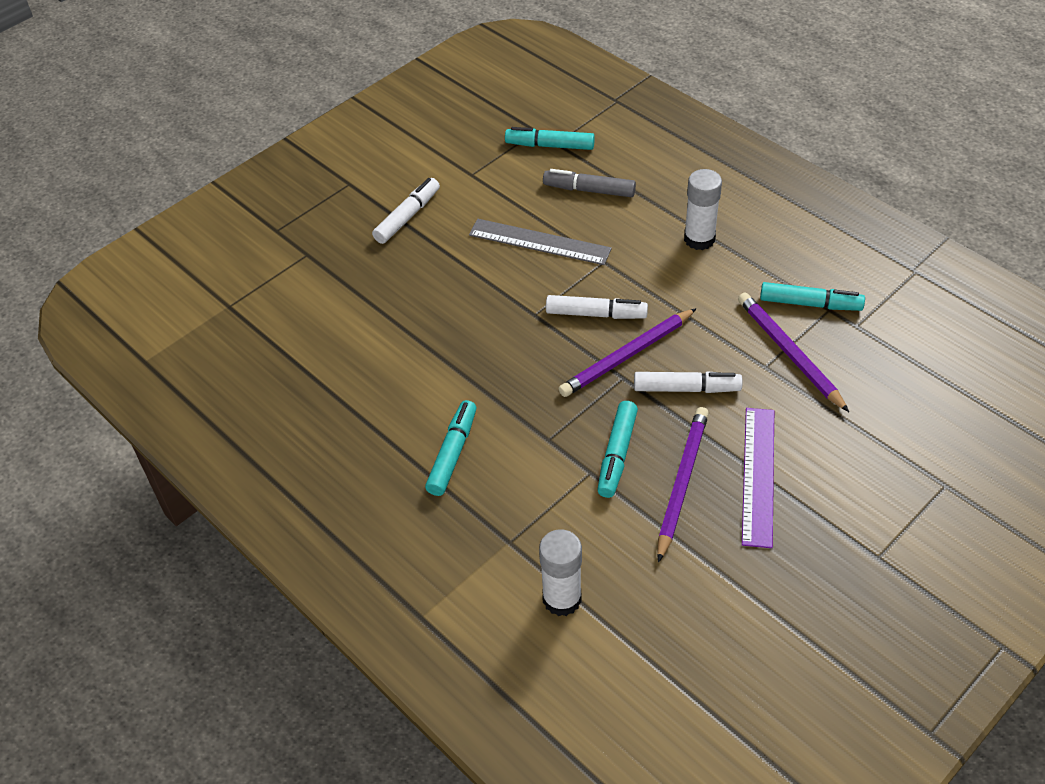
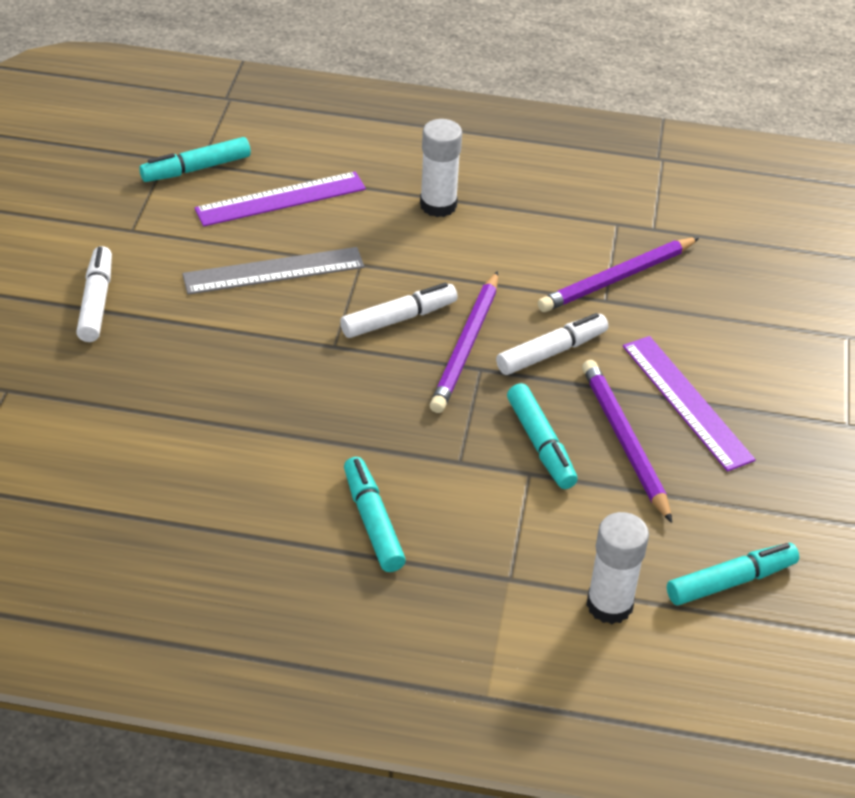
camera: 40 degrees left, 5 degrees down
(589, 190) = (280, 199): grey marker -> purple ruler
(789, 353) = (617, 278): purple pencil -> purple pencil turned 60 degrees counterclockwise
(810, 304) = (596, 225): turquoise marker -> turquoise marker (731, 582)

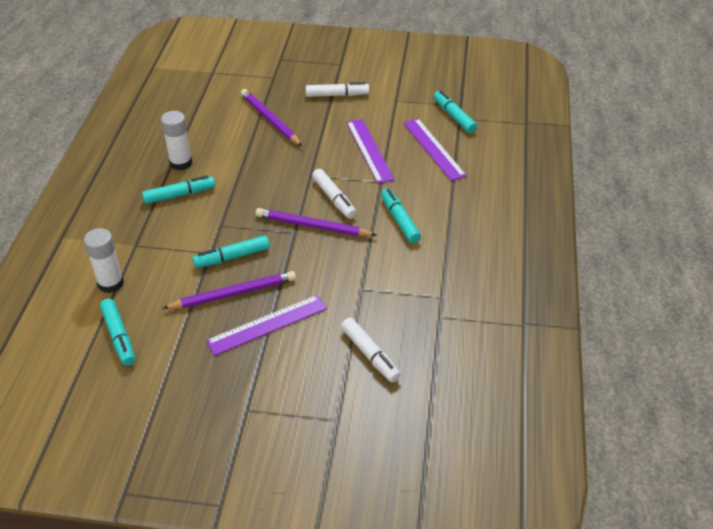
camera: 90 degrees right, 0 degrees up
(274, 271) = (369, 150): grey ruler -> purple ruler
(438, 205) = (442, 212): white glue stick -> white glue stick (181, 163)
(455, 250) = (399, 220): none -> turquoise marker
(552, 352) = (309, 262): white marker -> white marker (370, 355)
(617, 278) = (383, 295): purple pencil -> purple pencil (270, 120)

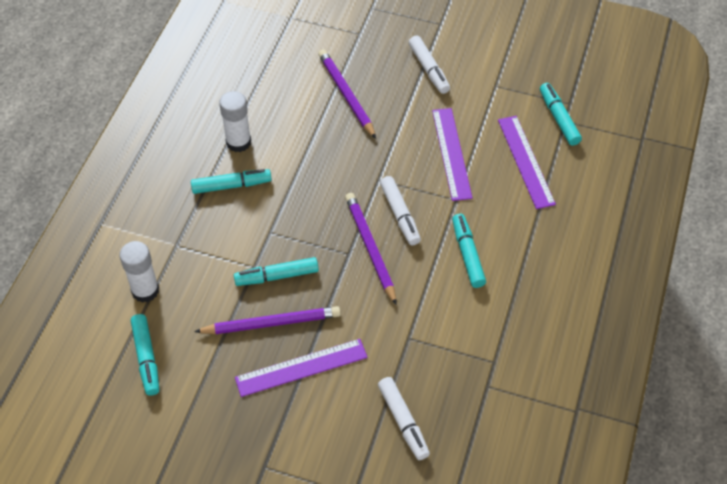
camera: 10 degrees right, 10 degrees up
(313, 226) = (370, 248): purple pencil -> purple pencil turned 45 degrees clockwise
(337, 95) = (428, 69): white marker -> white marker turned 60 degrees clockwise

